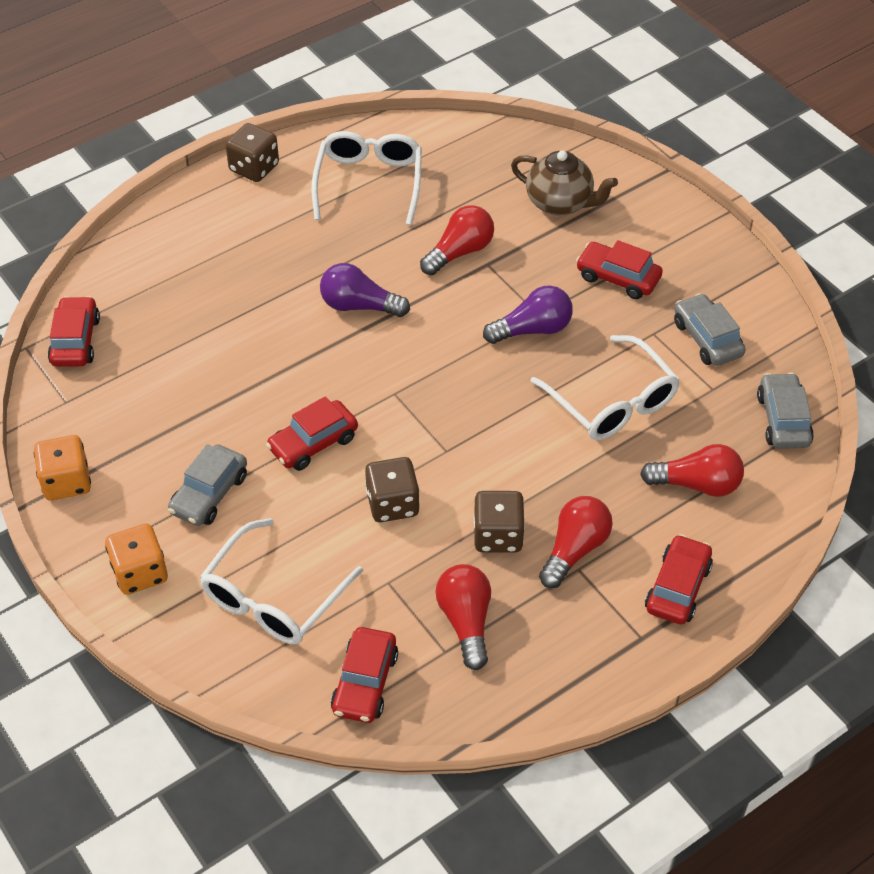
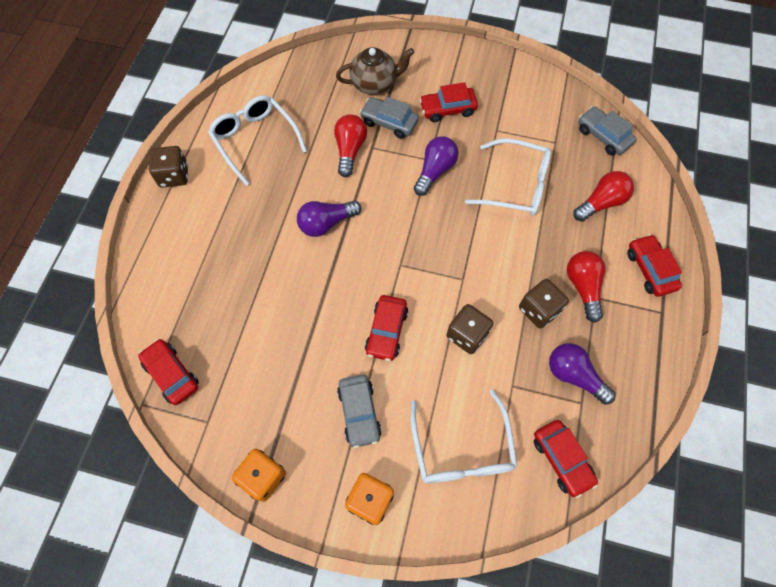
camera: 40 degrees left, 15 degrees up
(466, 621) = (574, 375): red light bulb -> purple light bulb
(707, 339) = (525, 115): grey car -> grey car (389, 122)

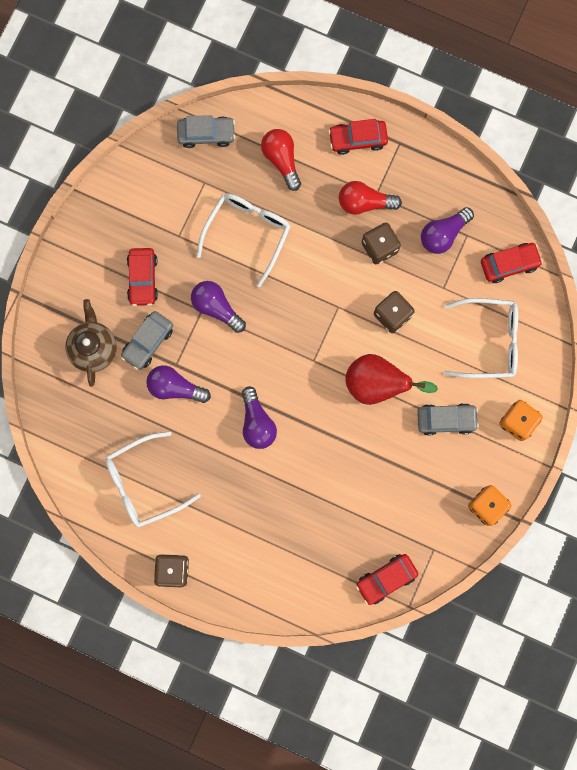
camera: 80 degrees left, 15 degrees up
(350, 150) = (175, 387): red light bulb -> purple light bulb
(386, 331) = (377, 384): red car -> red pear
(603, 136) = (206, 134): grey car -> grey car turned 150 degrees counterclockwise

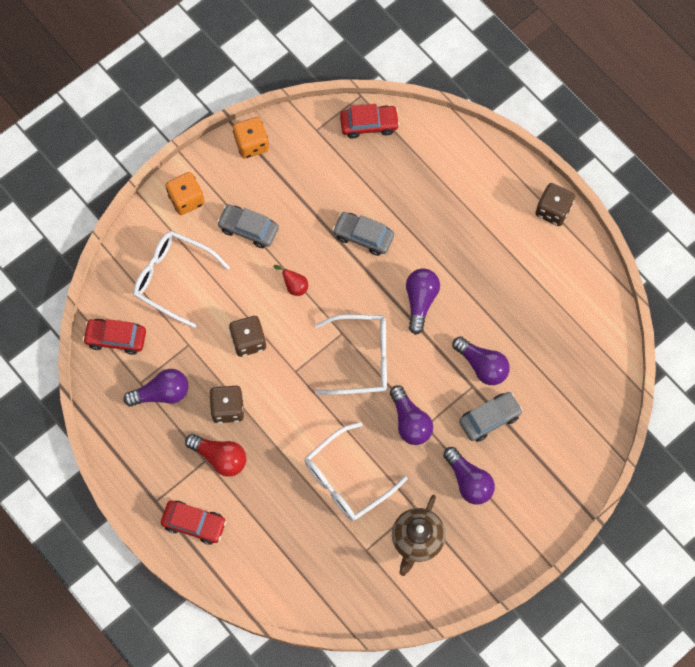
camera: 155 degrees left, 10 degrees down
(94, 348) = (544, 436): brown teapot -> brown teapot (417, 540)
(143, 279) = (468, 481): red car -> purple light bulb
(144, 483) = (547, 294): white glasses -> white glasses (361, 359)
(206, 134) = (341, 599): grey car -> grey car (363, 236)
(281, 160) = (279, 537): red light bulb -> none
(377, 384) = (294, 286): red pear -> red pear, size x0.45

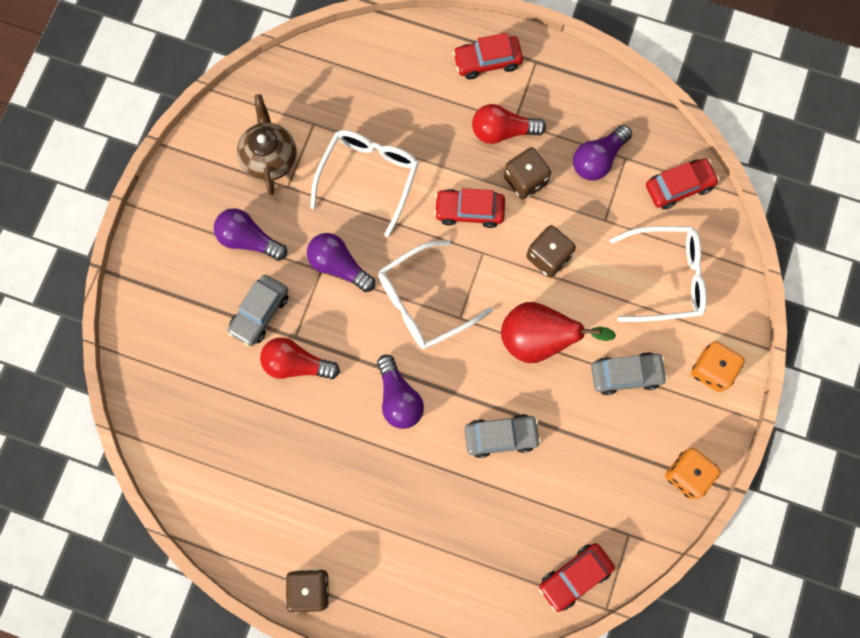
camera: 150 degrees right, 5 degrees up
(285, 408) = (469, 211): none -> red car
(294, 286) = (539, 339): red pear -> red pear, size x2.24
(482, 365) = (296, 364): purple light bulb -> red light bulb

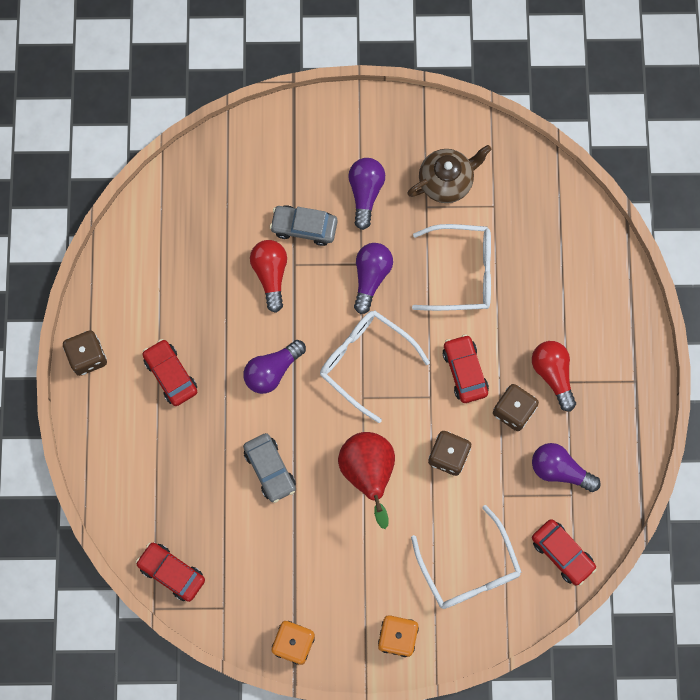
camera: 70 degrees right, 0 degrees up
(487, 61) = (617, 337): red car -> red car (170, 375)
(626, 374) = (365, 560): grey car -> none

